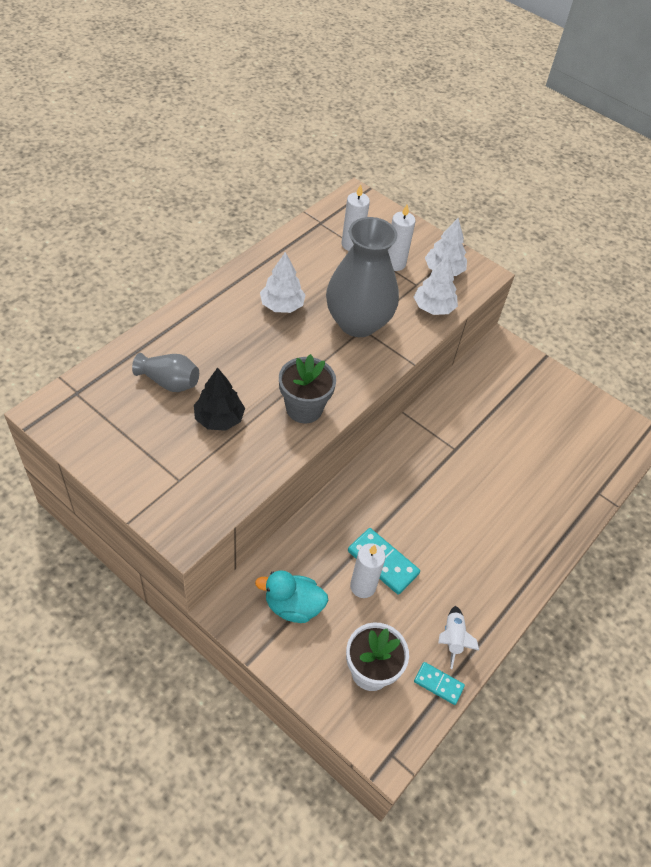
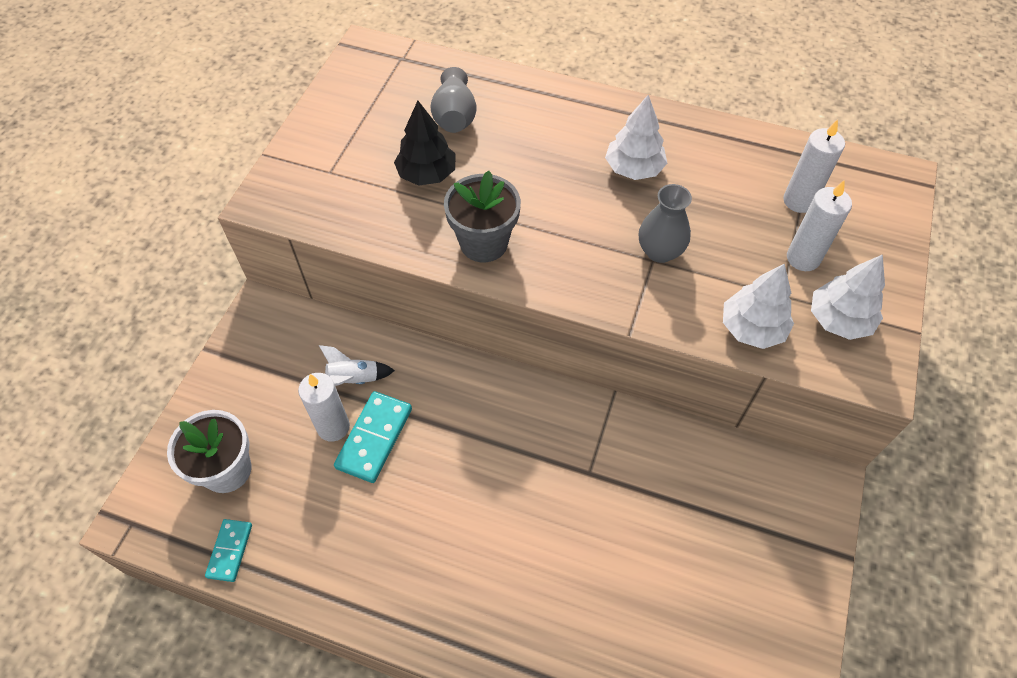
camera: 75 degrees right, 5 degrees up
(293, 606) = (284, 366): turquoise duck -> none
(358, 323) = (660, 251): grey vase -> grey vase, size x0.50
(452, 639) = (295, 551): white rocket -> white rocket (353, 380)

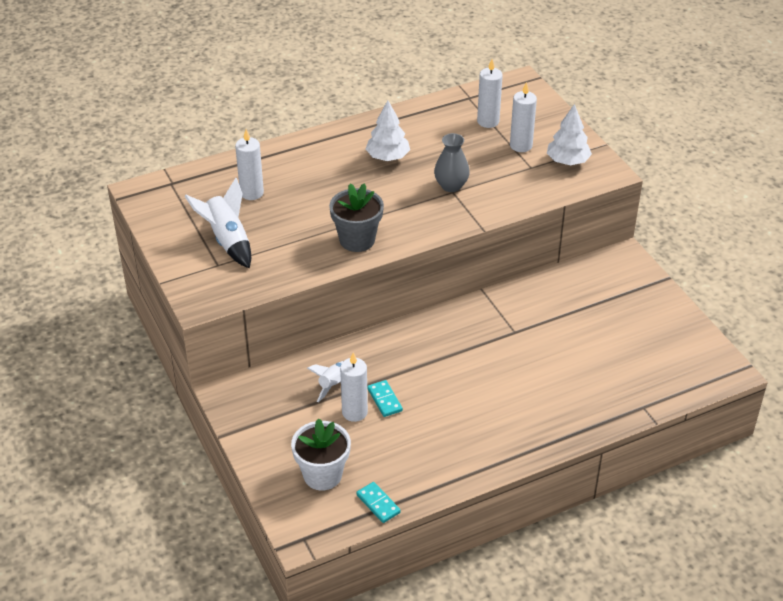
camera: 45 degrees left, 15 degrees down
(370, 152) = (227, 240): none -> white rocket
(374, 438) = (384, 400): turquoise domino -> turquoise domino, size x0.62
(427, 174) = (277, 229): black tree -> none
(454, 117) = (252, 193): grey vase -> white candle
(752, 328) = (535, 190): white tree -> none

